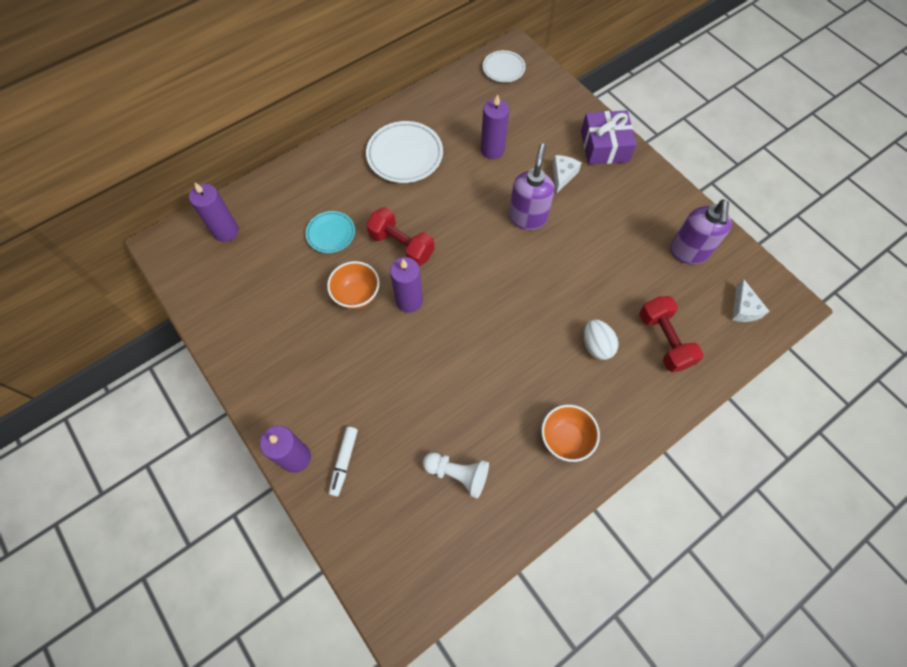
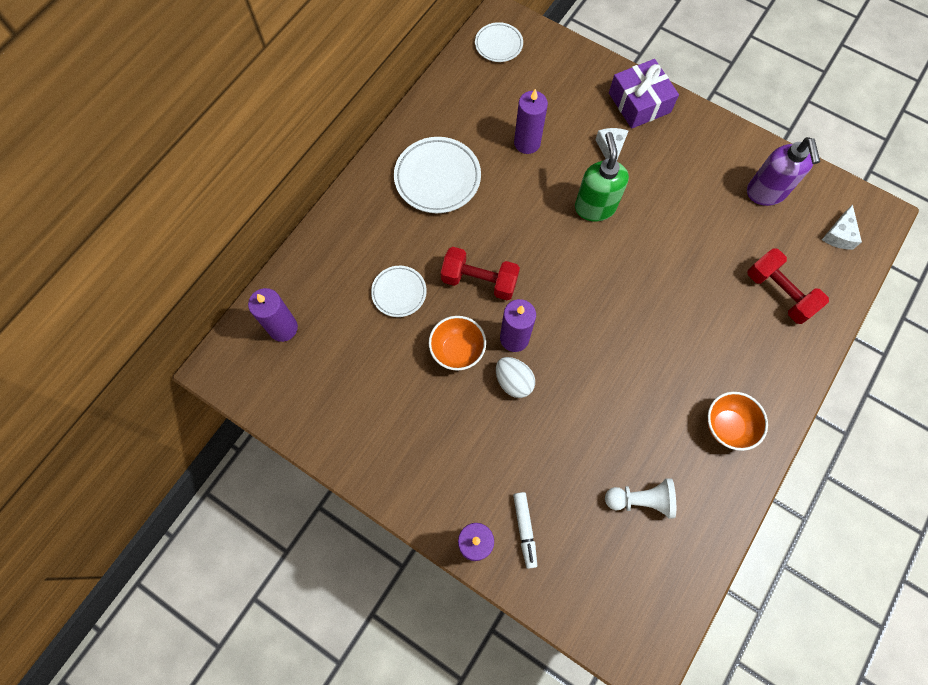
camera: 20 degrees left, 5 degrees up
(331, 234) = (399, 292): turquoise plate -> white plate
(527, 217) = (594, 207): purple soap dispenser -> green soap dispenser
(596, 345) = (718, 321): white egg -> white egg (513, 381)
(743, 309) = (839, 235): white cheese -> white cheese turned 45 degrees clockwise

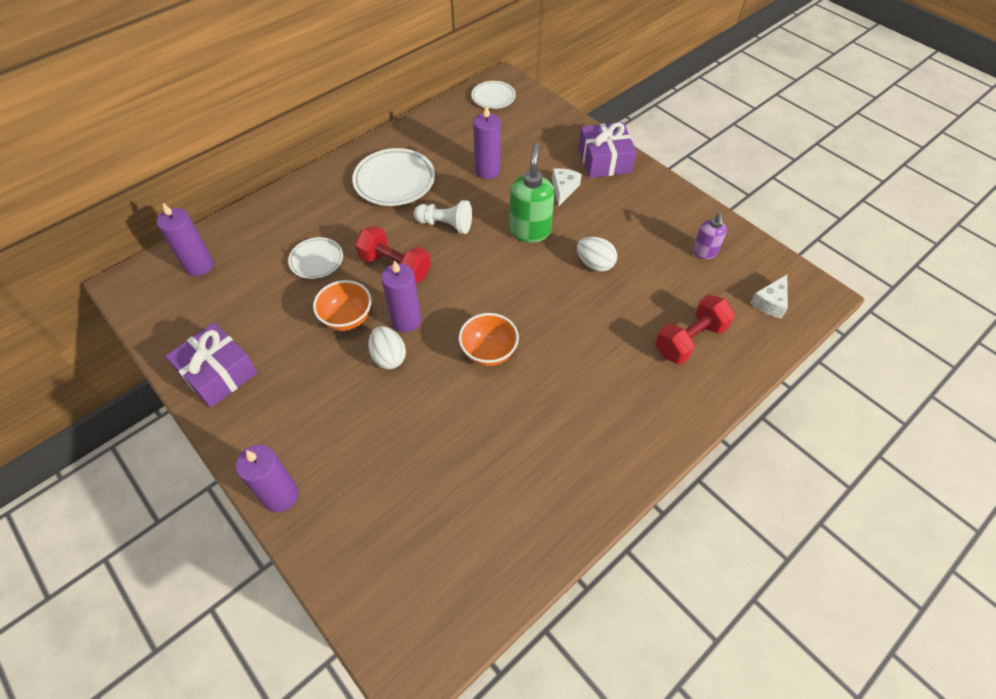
camera: 15 degrees right, 15 degrees down
(360, 440) = (218, 373): none -> purple gift
(524, 529) = (338, 495): white marker -> none
(641, 499) = (472, 498): white pawn -> white pawn (445, 224)
(669, 231) = (595, 264): none -> white egg
(727, 426) = (592, 449): orange bowl -> orange bowl (489, 352)
(766, 193) = (704, 252): purple soap dispenser -> purple soap dispenser, size x0.59
(778, 293) = (689, 340): red dumbbell -> red dumbbell turned 75 degrees clockwise

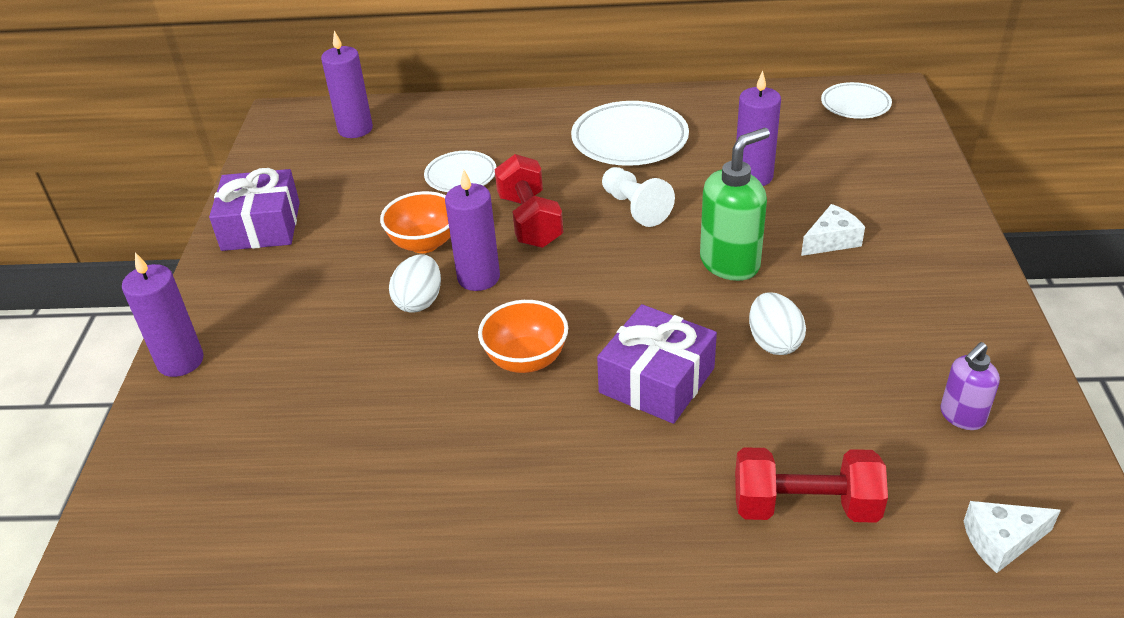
camera: 45 degrees right, 15 degrees down
(604, 160) = (934, 234): purple gift -> purple gift (656, 380)

